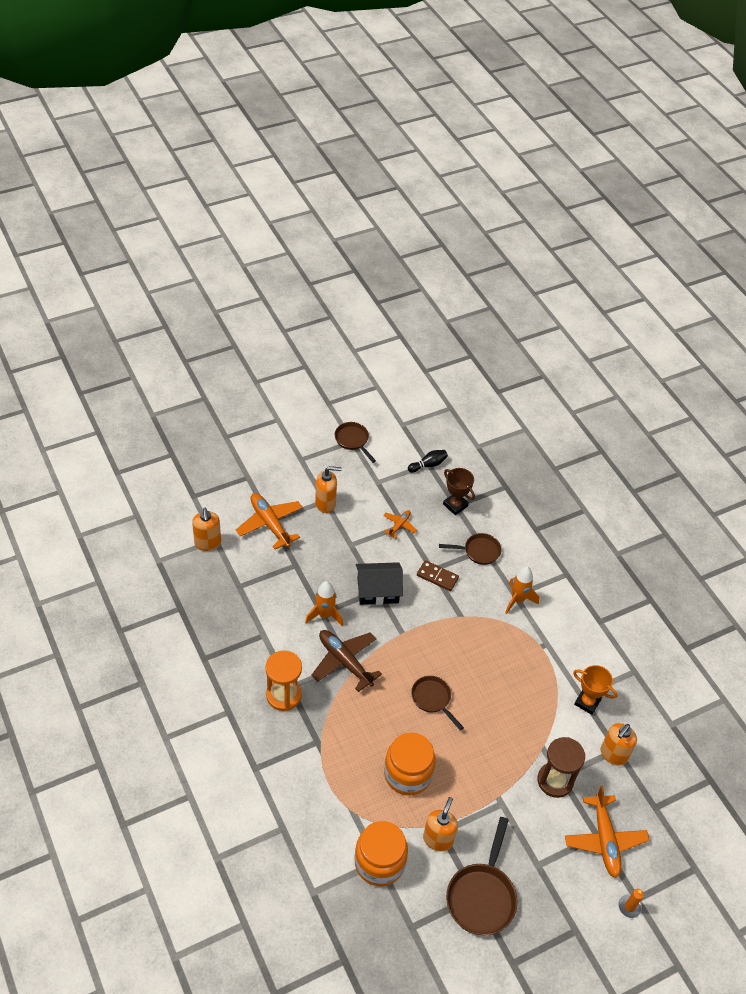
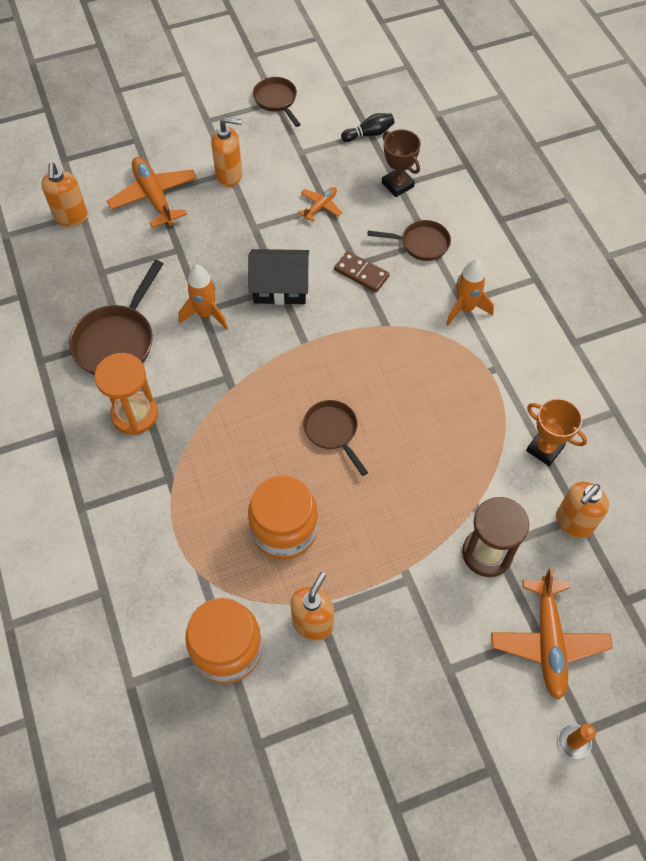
camera: 10 degrees right, 10 degrees up
(345, 661) = (222, 375): brown plane -> none
(482, 896) = (363, 708): brown pan -> brown pan (117, 341)

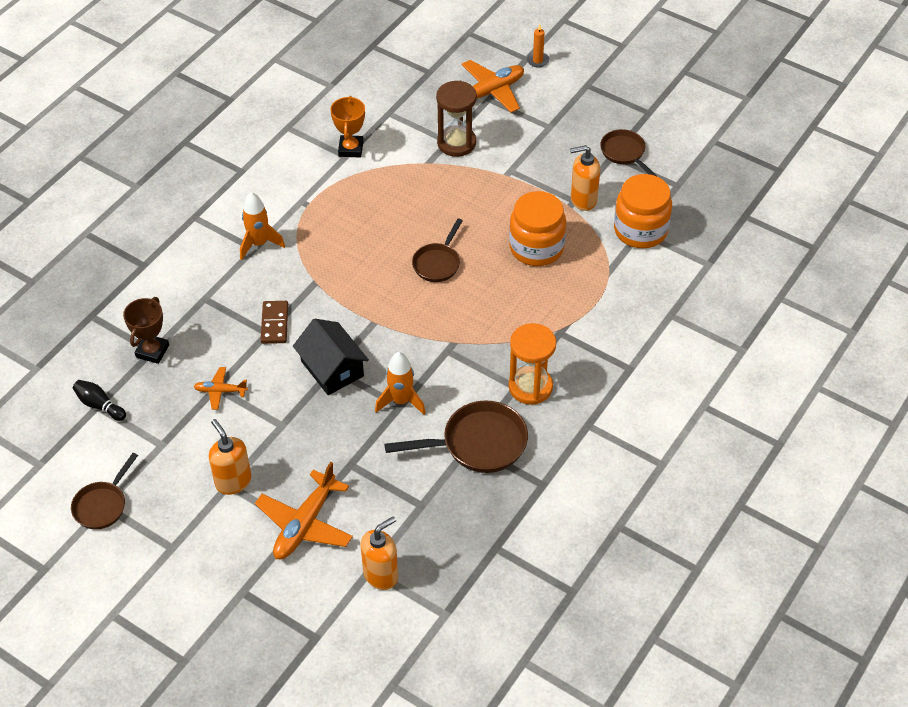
camera: 125 degrees left, 10 degrees down
(421, 244) = (211, 302): brown pan -> brown pan (624, 153)
(573, 523) = (396, 113): orange soap dispenser -> none

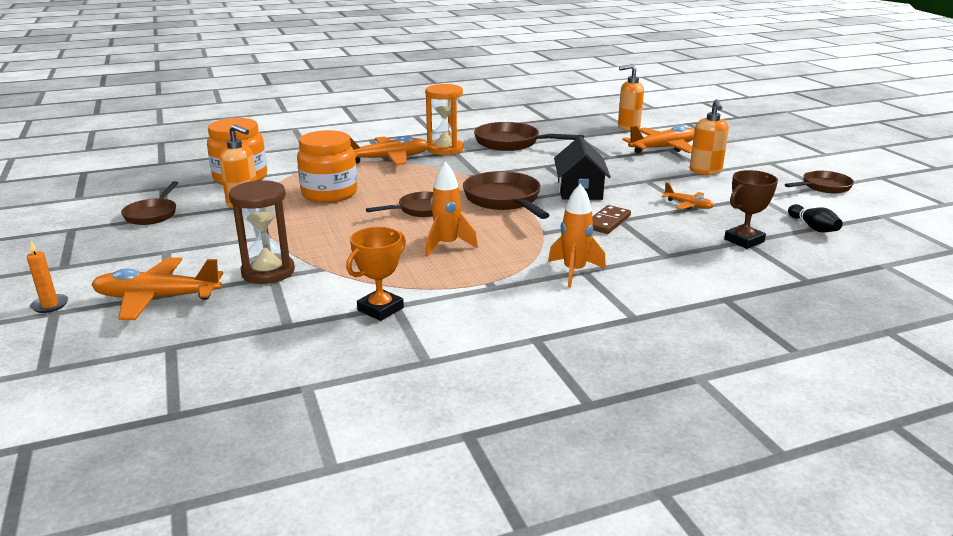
camera: 145 degrees left, 25 degrees down
(384, 315) = (504, 200): none -> brown pan
(401, 401) = (543, 166): orange rocket -> orange rocket (447, 245)
(561, 334) = (388, 159): none -> orange plane

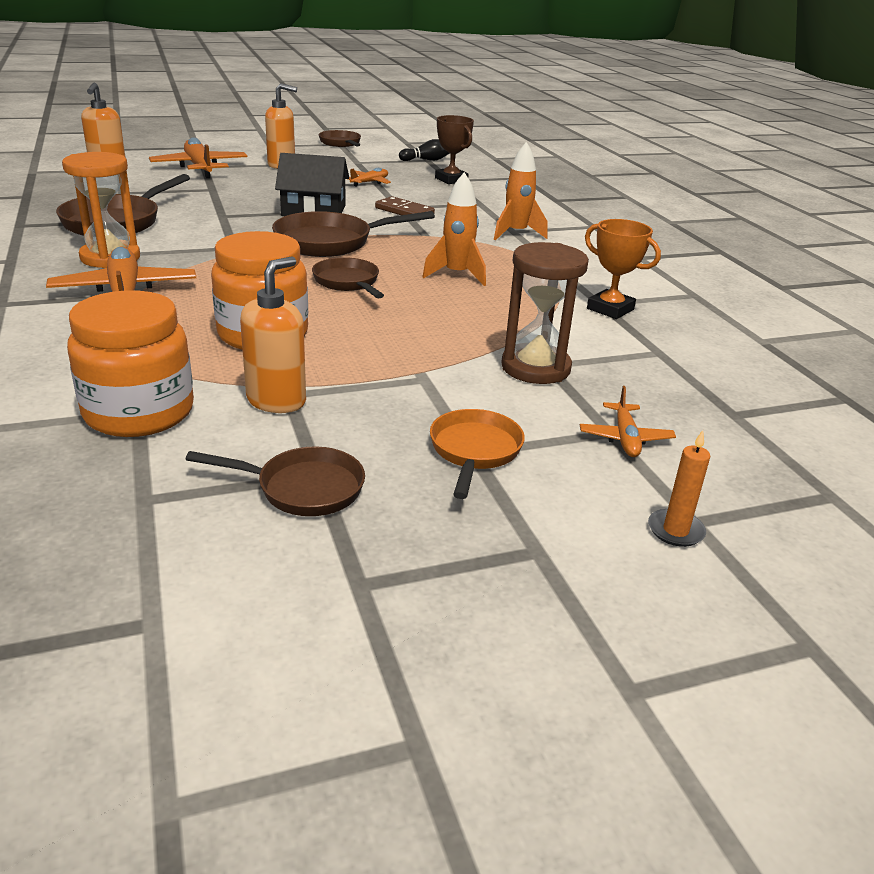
camera: 90 degrees left, 5 degrees up
(157, 298) = (625, 438): orange plane -> orange plane, size x0.53
(165, 251) = (474, 452): none -> orange pan

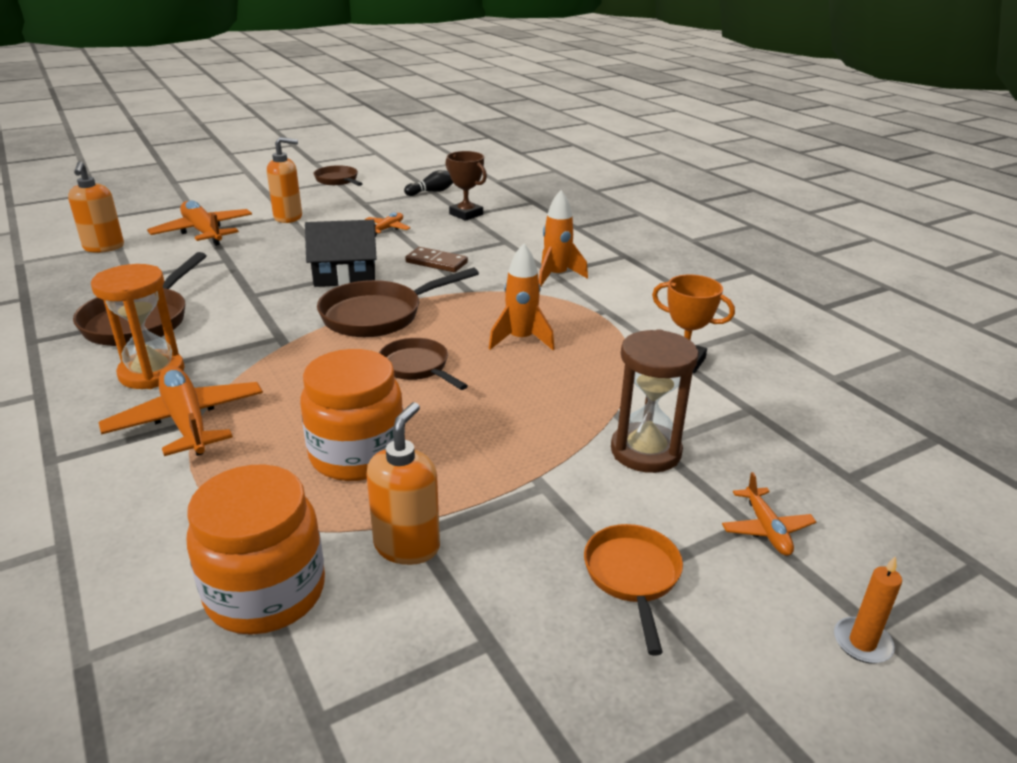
camera: 10 degrees left, 0 degrees up
(302, 488) = (482, 667): brown pan -> none

